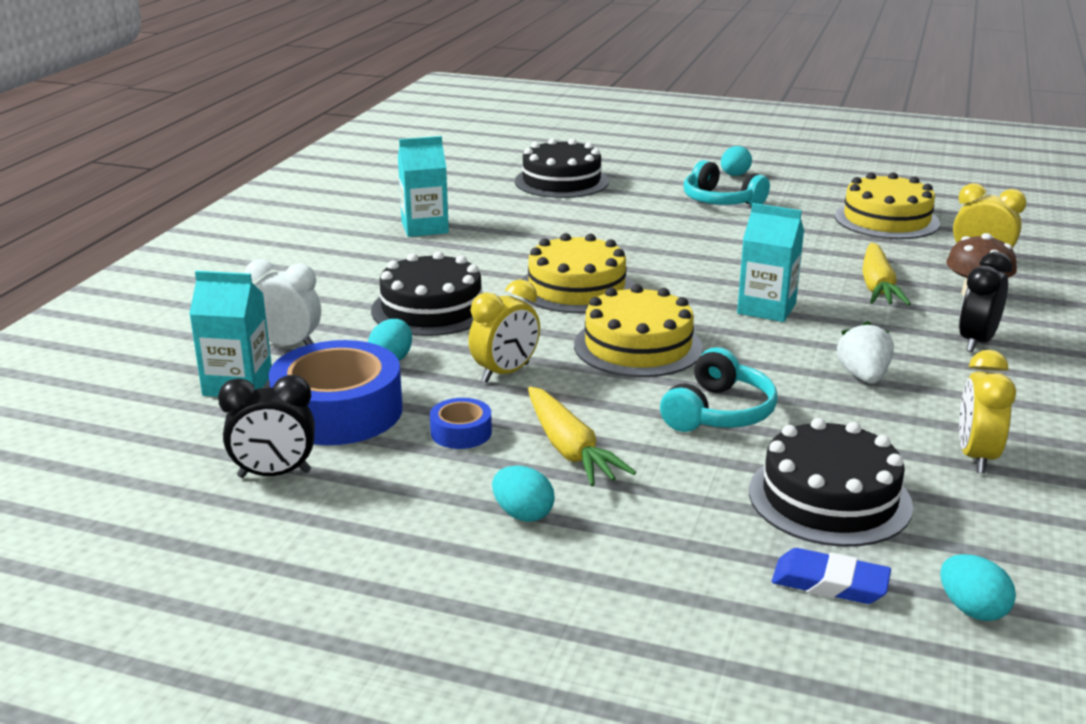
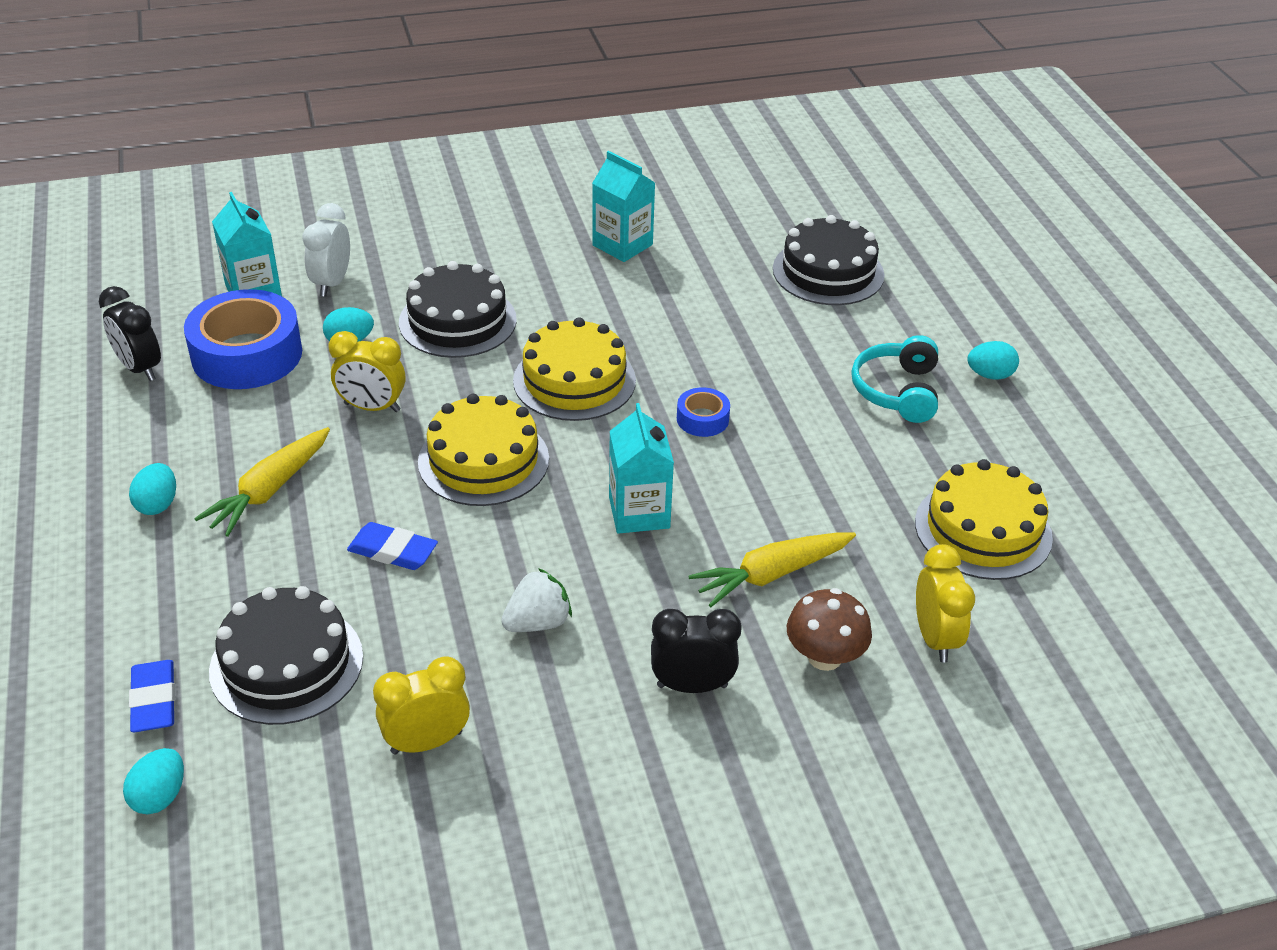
camera: 55 degrees right, 15 degrees up
(287, 345) = (332, 283): white clock -> white clock turned 150 degrees counterclockwise
(461, 432) = (257, 425): blue tape -> blue tape (702, 419)
(718, 412) = (393, 551): turquoise headphones -> blue eraser

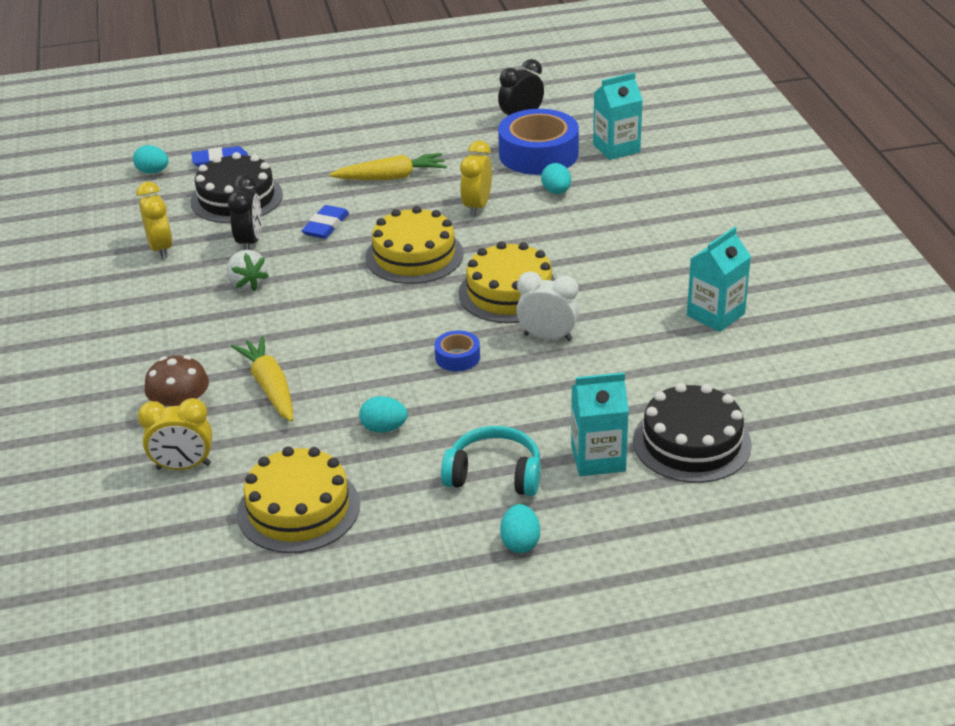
camera: 95 degrees right, 5 degrees down
(157, 504) = (383, 142): turquoise egg -> turquoise egg (384, 428)
(269, 490) = (391, 177): yellow carrot -> yellow carrot turned 135 degrees clockwise
(332, 283) = (632, 178): white clock -> white clock (547, 337)
(457, 321) = (586, 235): black cake -> none
(639, 512) = (348, 325): turquoise carton -> turquoise carton (598, 458)
(692, 686) = (173, 347): black clock -> black clock (250, 242)

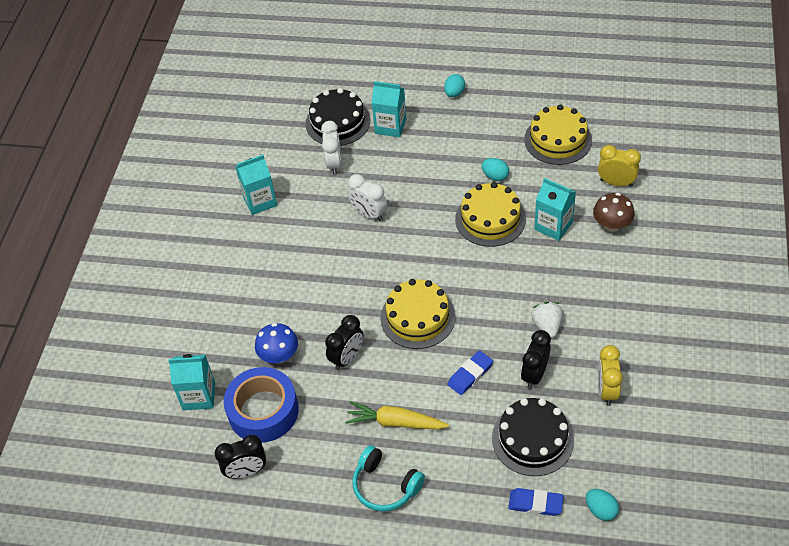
camera: 155 degrees left, 15 degrees up
(270, 387) = (553, 226): yellow carrot -> turquoise carton
(457, 357) = (431, 215): blue tape -> none
(477, 207) = (347, 358): yellow clock -> black clock
(494, 474) = (448, 132): turquoise headphones -> turquoise headphones (385, 486)
(509, 293) = (371, 259): yellow cake -> yellow cake (490, 219)
(556, 192) = (279, 355): turquoise egg -> blue mushroom
(648, 384) = (334, 164): none -> white clock

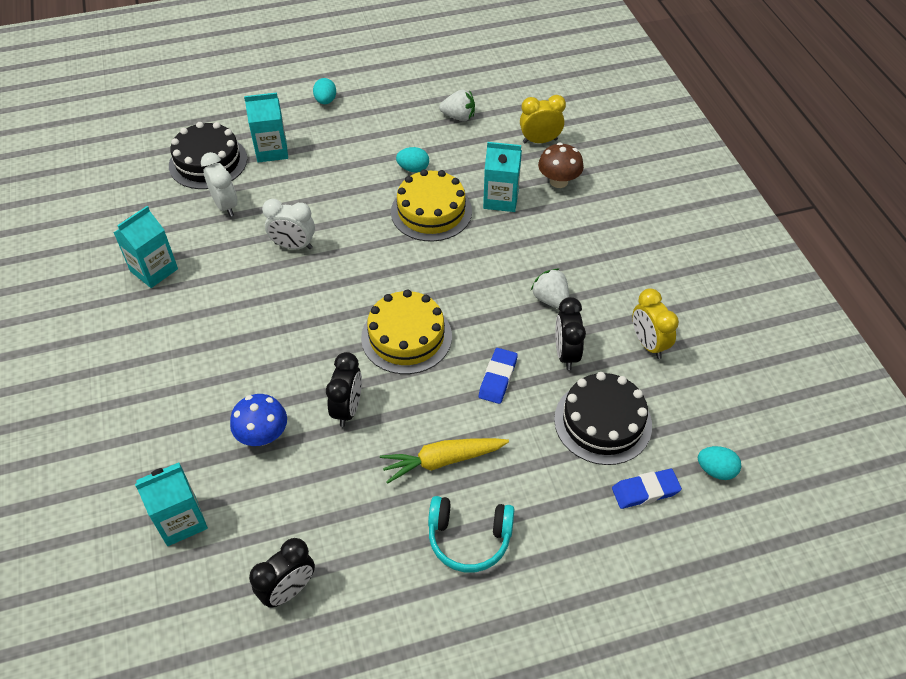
camera: 30 degrees left, 0 degrees up
(263, 411) = (275, 508): blue tape -> none
(558, 140) = (459, 117): yellow cake -> white strawberry

